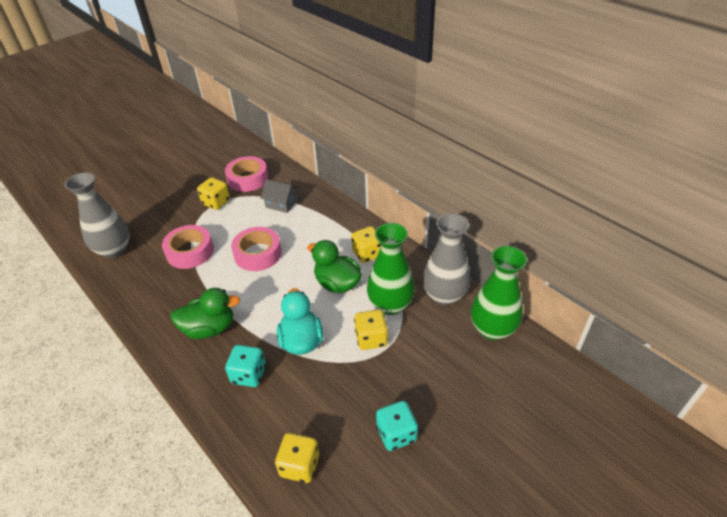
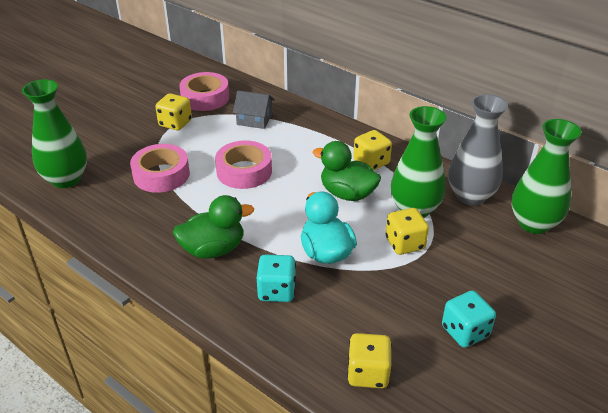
camera: 10 degrees left, 5 degrees down
(114, 250) = (66, 179): grey vase -> green vase

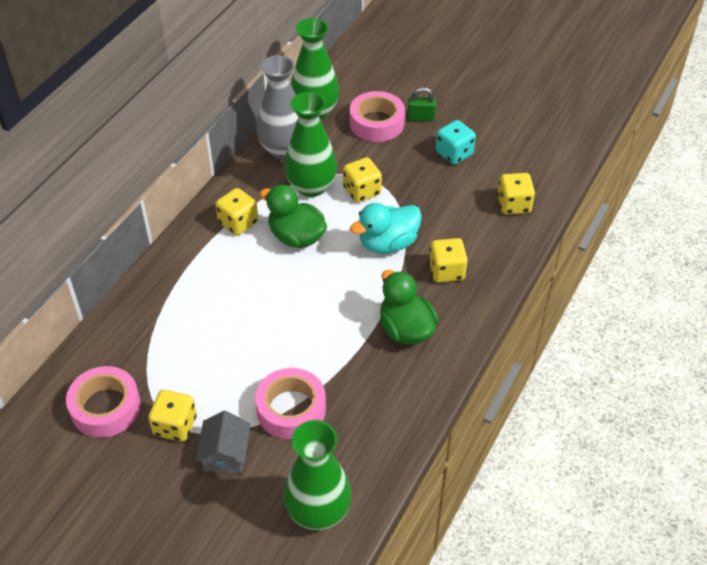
camera: 100 degrees left, 10 degrees up
(244, 171) = (271, 329): pink tape -> pink tape (376, 123)
(254, 119) = (159, 340): grey house -> grey house (225, 454)
(277, 291) = (446, 271): turquoise dice -> yellow dice
(347, 194) = (296, 237): green duck -> green duck turned 105 degrees clockwise
(532, 311) = (421, 118): none -> green padlock

